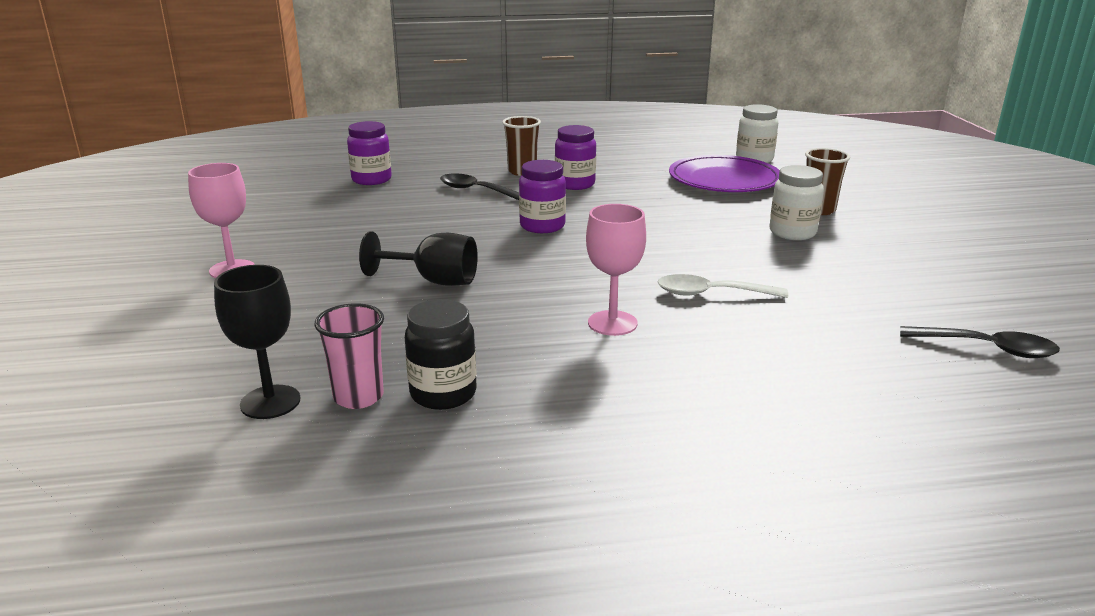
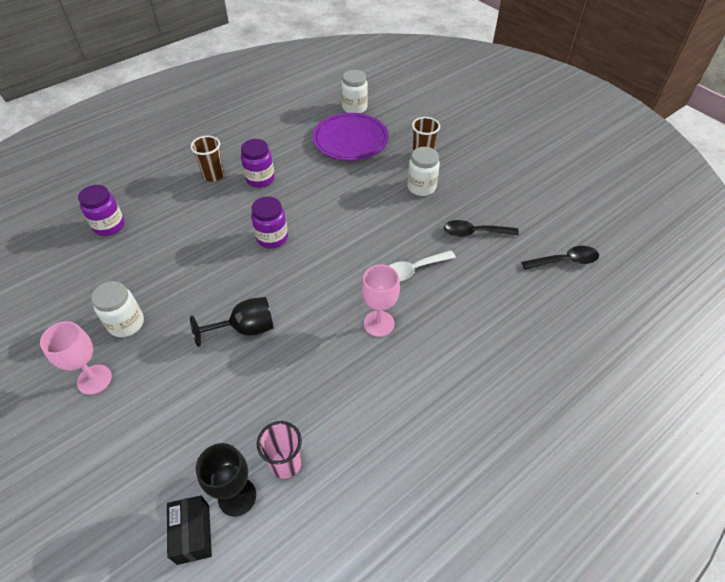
camera: 30 degrees left, 25 degrees up
(187, 412) = (193, 534): none -> black box
(310, 243) = (126, 323): none -> white jar
(443, 394) = (331, 435): black jar -> none
(475, 190) = (197, 212): black spoon -> black spoon (474, 232)

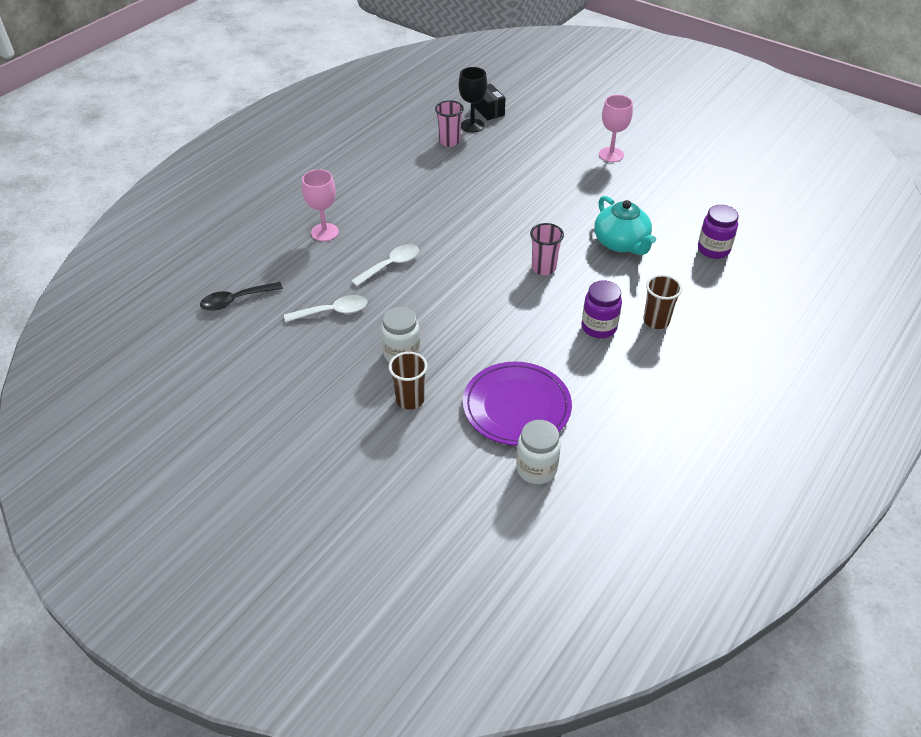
camera: 165 degrees right, 5 degrees down
(126, 323) = (620, 186): white jar -> none
(184, 249) = (621, 243): none -> turquoise teapot
(245, 329) = (521, 198): black goblet -> none
(272, 238) = (543, 268): purple jar -> pink cup
(379, 323) = (411, 220): pink goblet -> pink goblet (324, 232)
(474, 232) = (333, 312): black spoon -> white spoon

